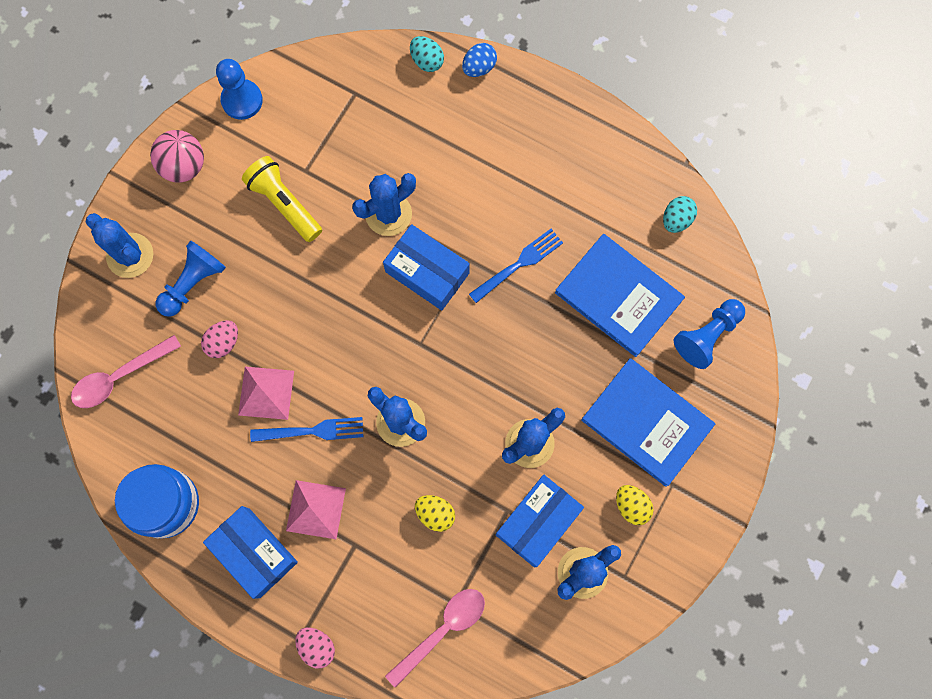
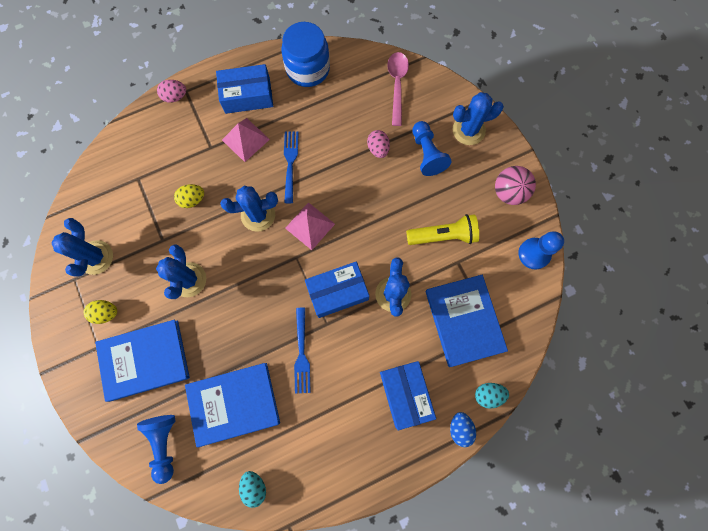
camera: 125 degrees right, 0 degrees up
(266, 393) = (331, 154): pink pyramid -> pink pyramid (310, 226)
(311, 431) = (290, 164): blue fork -> blue fork turned 150 degrees clockwise
(366, 126) = (464, 320): none -> blue book
(443, 630) = (130, 163): pink spoon -> none
(537, 522) = (142, 252): blue box -> blue box (405, 394)

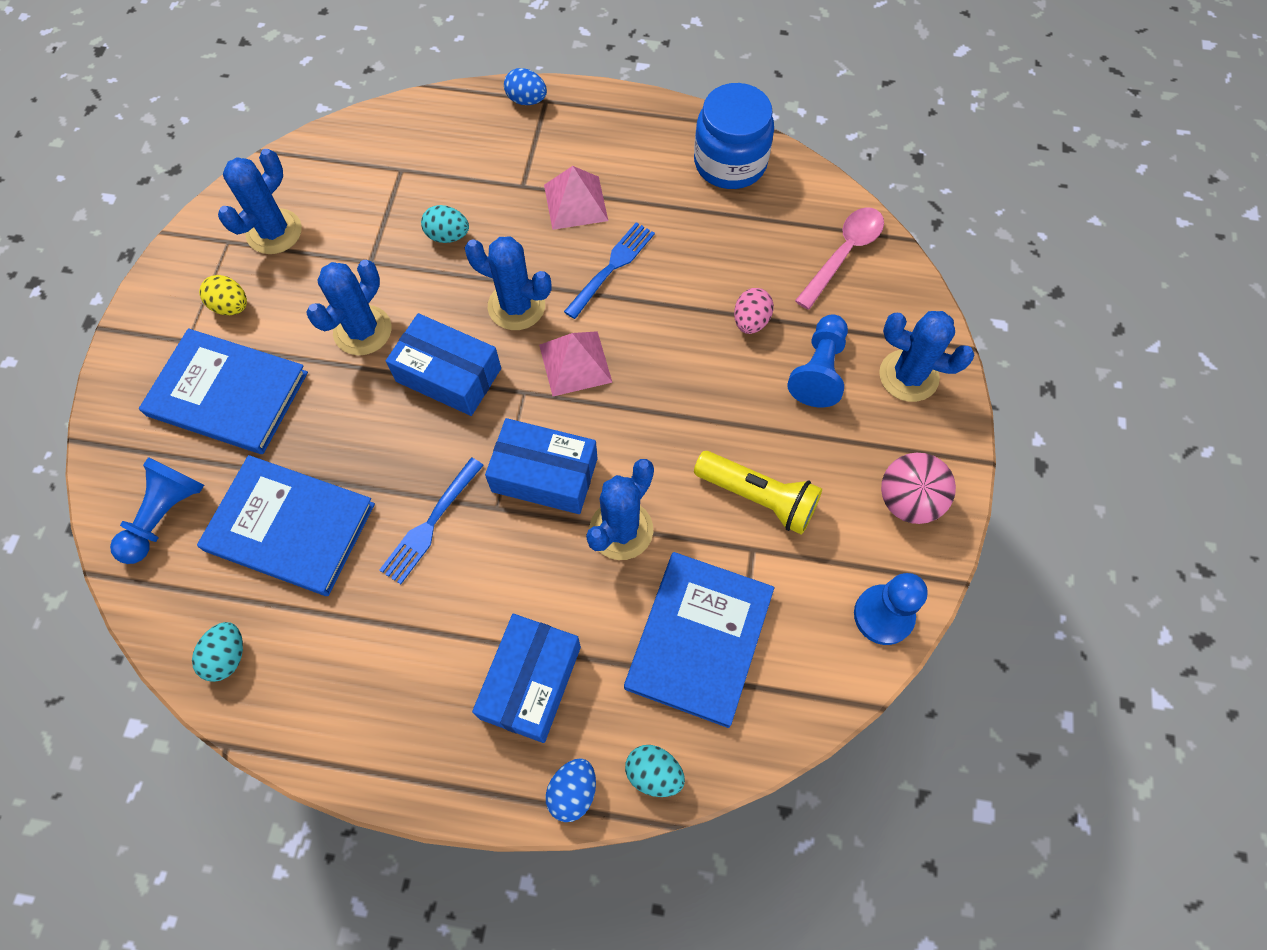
camera: 35 degrees right, 10 degrees down
(175, 97) = (526, 100): pink egg -> blue egg
(192, 200) = (448, 236): yellow egg -> turquoise egg
(247, 96) = (621, 150): blue box -> blue box (448, 375)

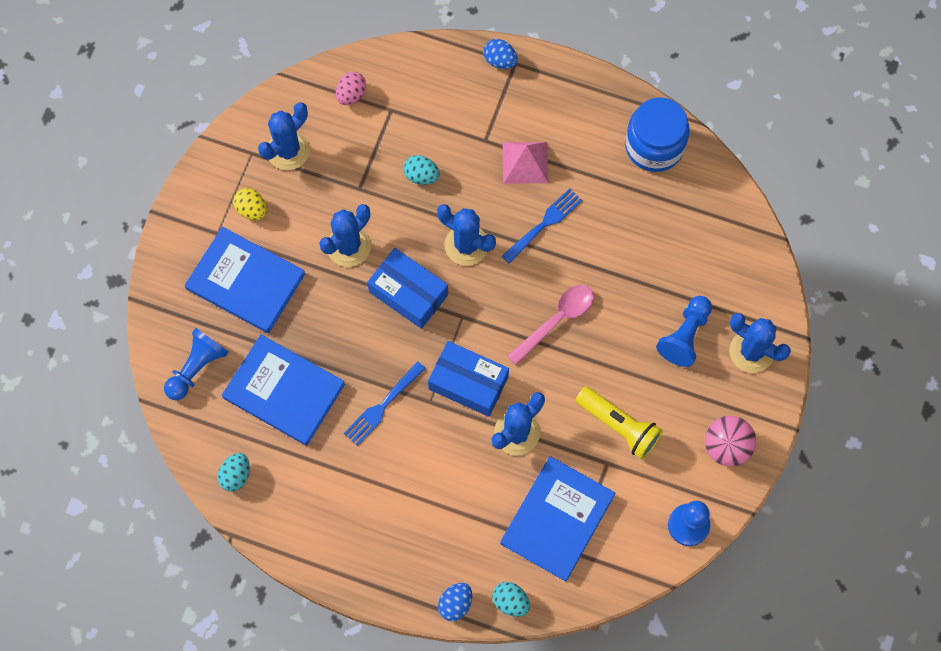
camera: 10 degrees right, 5 degrees up
(531, 682) = (438, 528): blue box -> none
(575, 363) = (503, 299): pink pyramid -> none
(751, 321) = (642, 287): pink egg -> pink egg (351, 94)
(844, 253) = (727, 242): pink spoon -> pink spoon (557, 320)

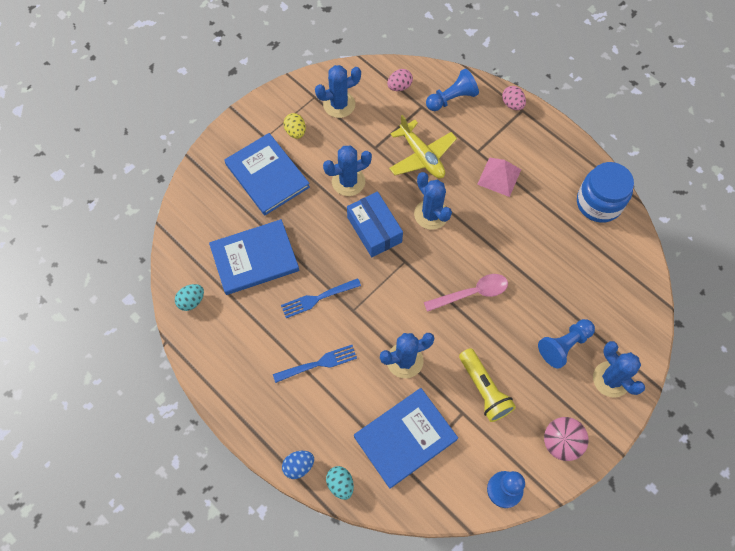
camera: 25 degrees right, 5 degrees down
(197, 368) = (205, 218): blue pawn -> blue pawn (452, 98)
(284, 391) = (254, 258): blue book -> blue book turned 75 degrees counterclockwise
(421, 176) = (421, 156): turquoise egg -> yellow plane
(468, 383) = (387, 309): blue box -> none
(500, 60) = (512, 104): blue egg -> pink egg
(544, 224) = (493, 223): blue fork -> blue fork (318, 364)

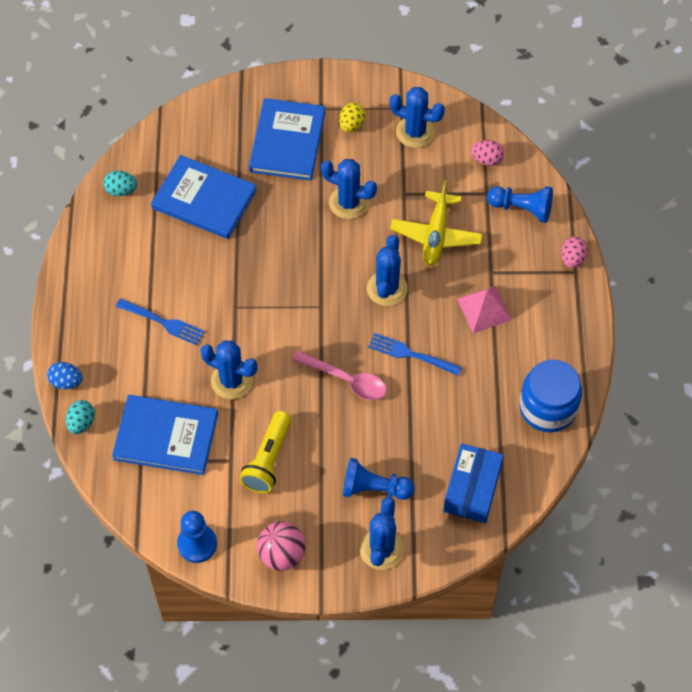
camera: 45 degrees right, 5 degrees down
(318, 298) = (219, 273): blue fork -> blue fork (411, 354)
(374, 229) = (325, 260): blue box -> blue box (472, 489)

